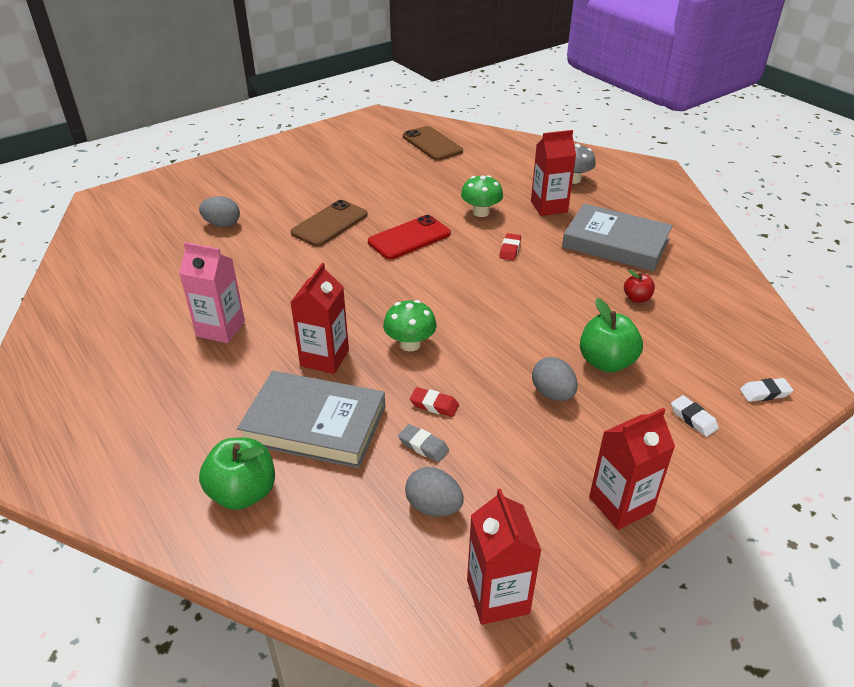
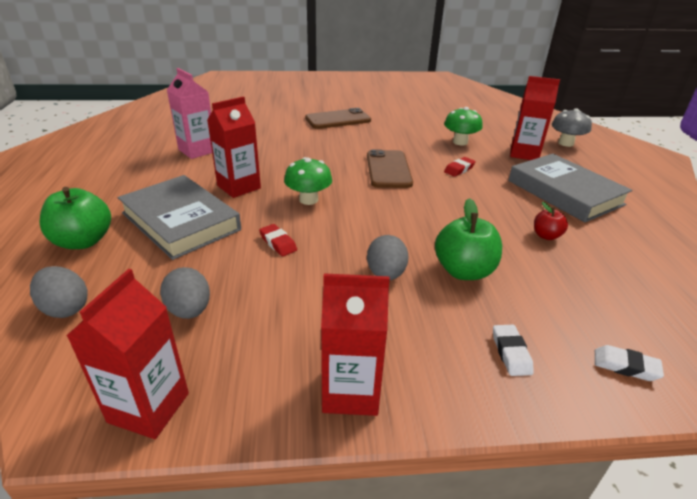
camera: 30 degrees right, 5 degrees down
(222, 224) = (270, 103): grey egg -> grey egg (65, 308)
(409, 238) = (385, 141): red phone -> none
(423, 446) = (236, 266): grey eraser -> none
(432, 144) = (465, 98): brown phone -> brown phone (388, 169)

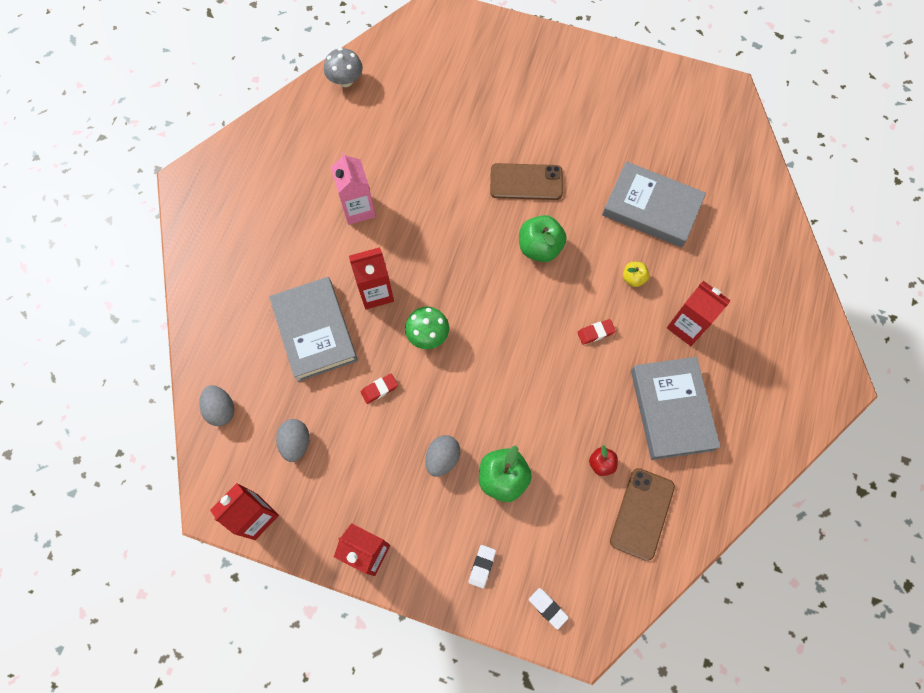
camera: 25 degrees right, 35 degrees up
(83, 241) = (240, 333): green apple -> green apple (539, 248)
(278, 243) = (379, 389): red eraser -> red eraser turned 75 degrees clockwise
(388, 169) = (525, 308): brown phone -> brown phone (642, 513)
(440, 115) = (651, 208): none -> grey book
(460, 142) = (633, 278): green mushroom -> yellow apple
(565, 143) = (753, 321): grey mushroom -> grey mushroom (345, 80)

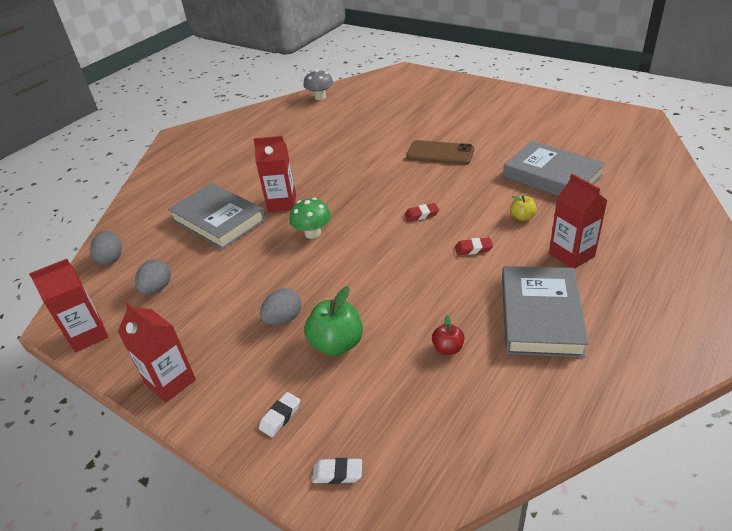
camera: 20 degrees right, 30 degrees down
(315, 331) = (218, 220): grey book -> grey book turned 45 degrees counterclockwise
(358, 209) = (293, 157): pink carton -> none
(379, 389) = (251, 262): red eraser -> red eraser (421, 215)
(539, 248) = (438, 190): green apple -> none
(547, 608) = (337, 473): white eraser -> white eraser turned 60 degrees counterclockwise
(642, 513) = (482, 401): brown phone -> none

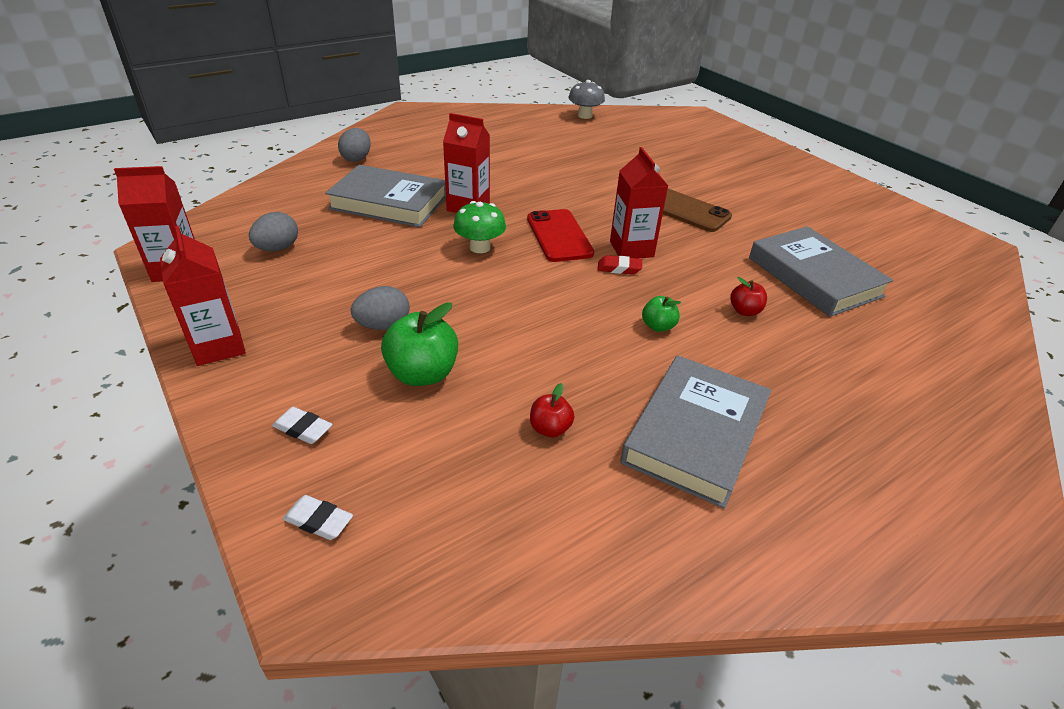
camera: 15 degrees right, 0 degrees up
(111, 258) = (256, 205): grey egg -> grey egg (357, 158)
(218, 220) = (389, 202): grey book -> grey book turned 45 degrees counterclockwise
(280, 416) = (303, 429): white eraser -> white eraser turned 60 degrees clockwise
(364, 204) = (559, 236): none -> red phone
(473, 249) = (658, 326): red eraser -> green apple
(522, 217) = (744, 311): yellow apple -> red apple
(571, 255) = (783, 376): red carton -> red carton (631, 249)

